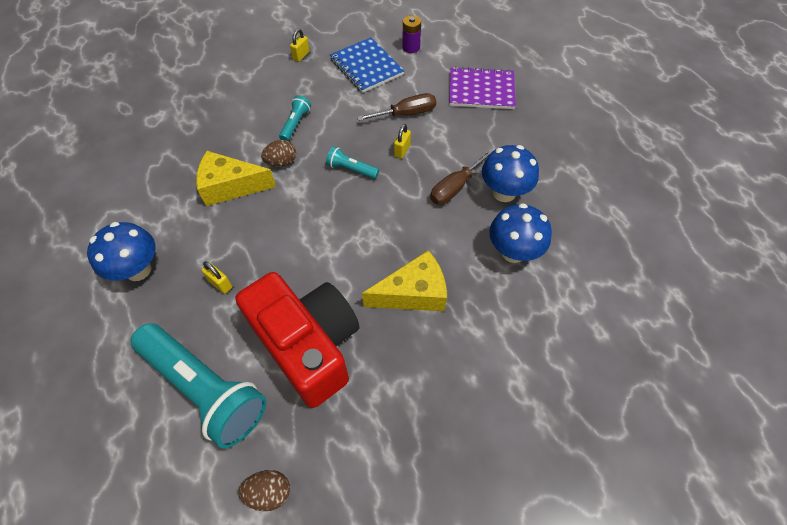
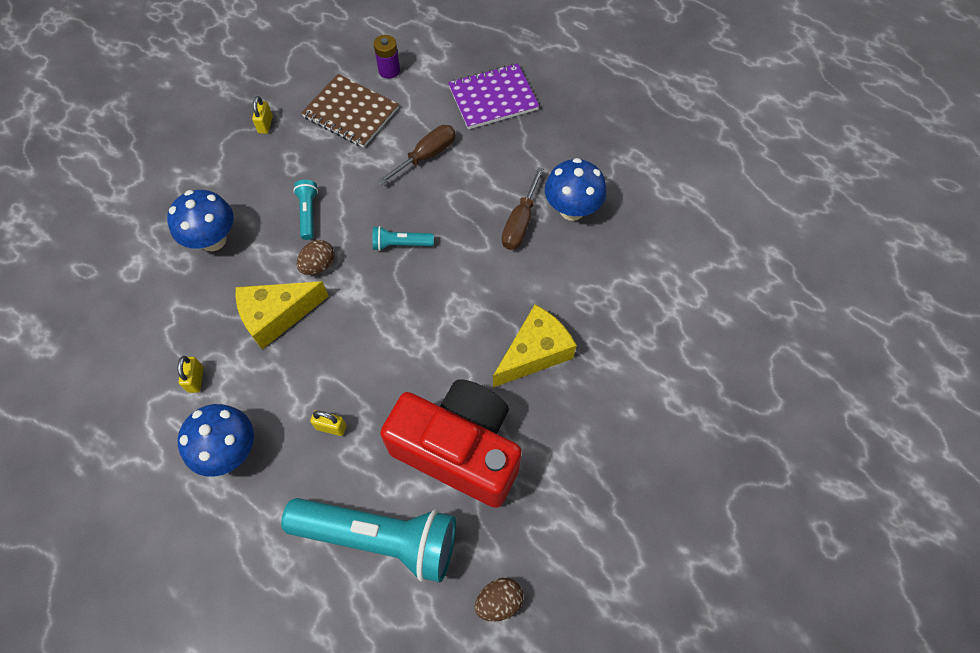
camera: 25 degrees left, 5 degrees up
(366, 67) = (351, 112): blue notebook -> brown notebook
(402, 150) = (444, 201): yellow padlock -> yellow padlock (196, 379)
(513, 252) = (609, 270): blue mushroom -> blue mushroom (213, 240)

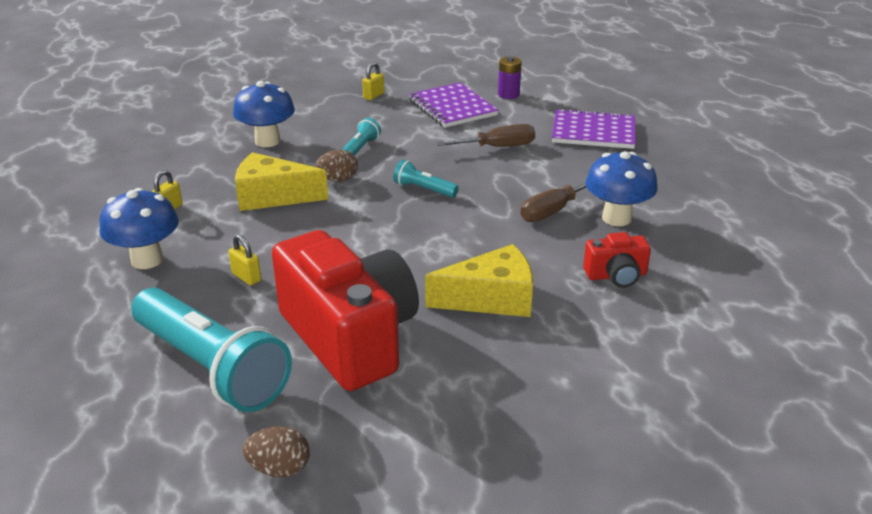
camera: 30 degrees right, 30 degrees down
(351, 112) = (452, 107): brown notebook -> purple notebook
(607, 280) = (616, 275): none -> red camera

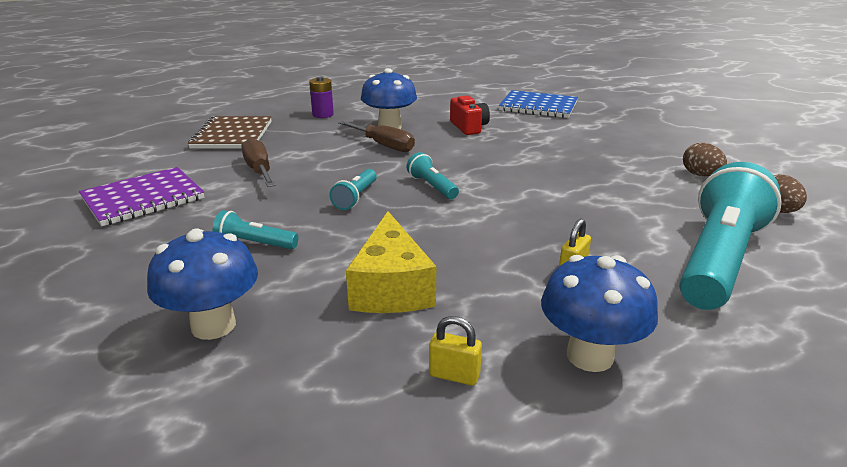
camera: 100 degrees left, 5 degrees down
(338, 179) = (339, 247): brown egg -> brown egg (700, 175)
(350, 337) = (616, 205): red camera -> none
(374, 96) = (70, 255): yellow padlock -> none
(435, 229) = (432, 186): none -> turquoise flashlight
(491, 299) = (524, 160): yellow cheese -> none
(508, 94) = (119, 171): purple battery -> purple battery (323, 115)
(593, 132) = (232, 135): purple notebook -> brown notebook
(721, 359) = (538, 106): none -> blue notebook

